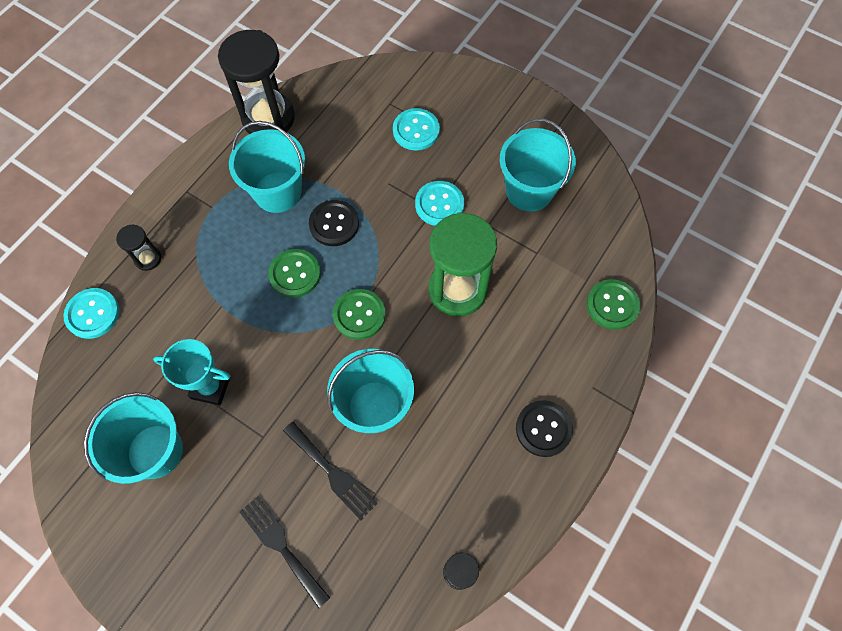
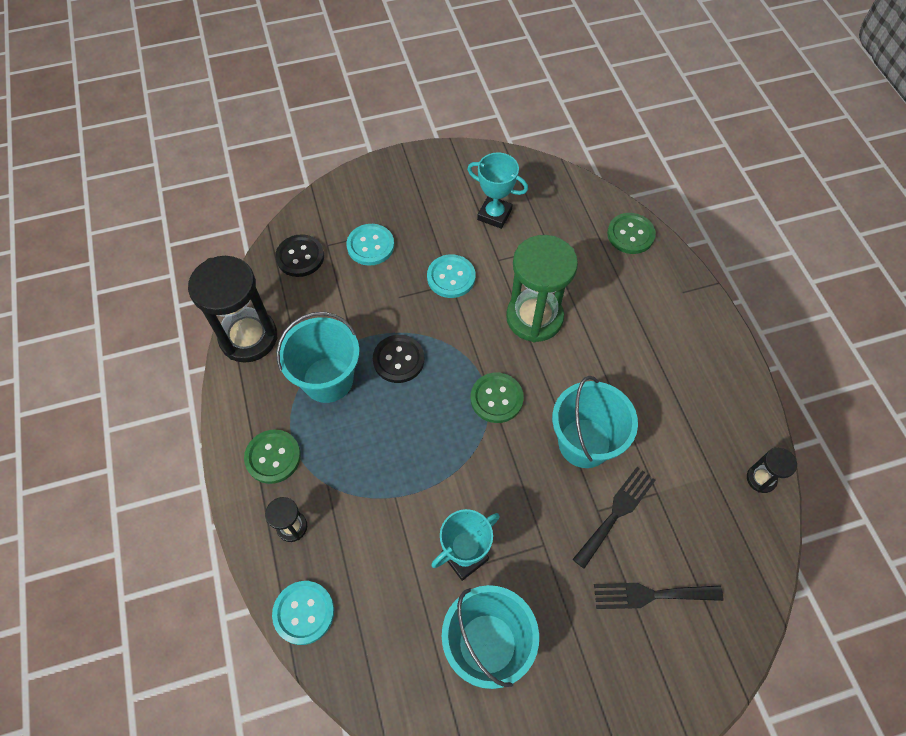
camera: 50 degrees left, 5 degrees down
(295, 274) = (417, 419): green button -> green button (273, 457)
(332, 473) = (616, 513): black fork -> black fork turned 45 degrees counterclockwise
(529, 191) = (494, 215): turquoise bucket -> turquoise trophy
(543, 429) = (691, 344): black button -> black button (300, 257)

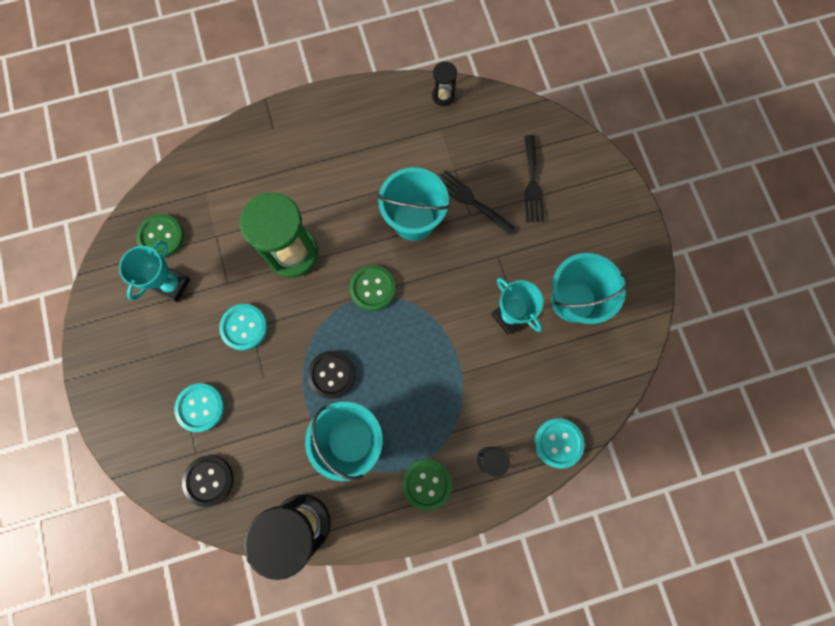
camera: 90 degrees left, 15 degrees up
(630, 234) = (207, 163): green button -> green button (161, 237)

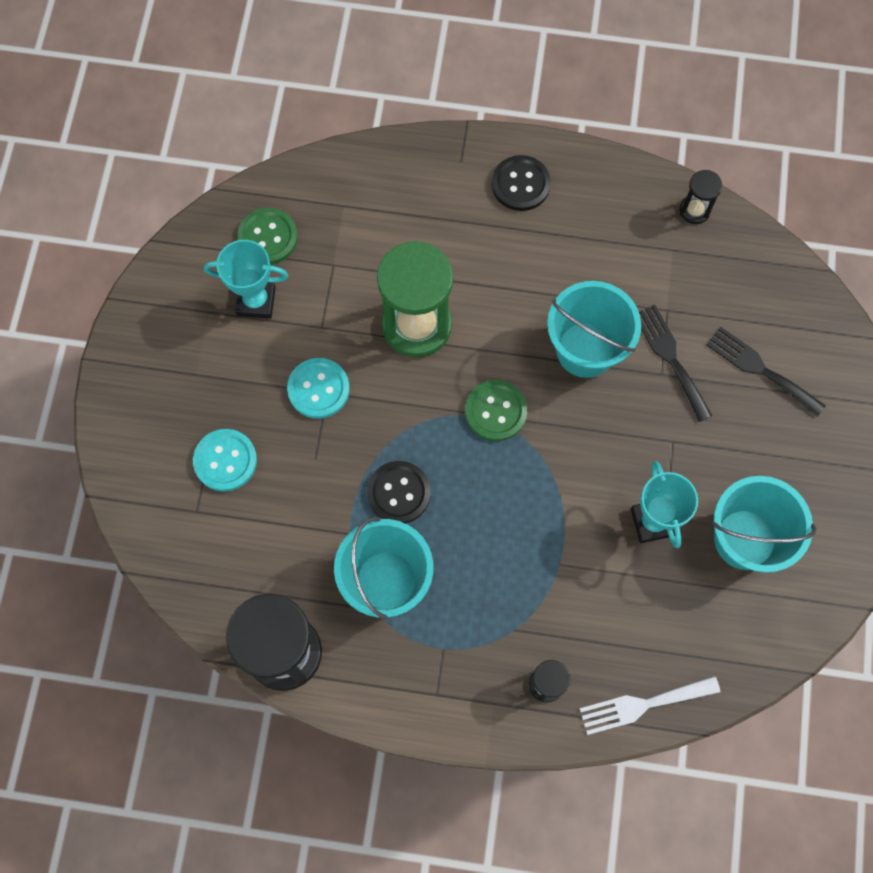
camera: 25 degrees right, 5 degrees down
(172, 285) = (256, 301): turquoise trophy -> turquoise trophy turned 45 degrees clockwise
(208, 480) = (197, 550): black button -> black button (520, 184)
(427, 484) = (455, 677): green button -> none
(532, 183) = (760, 369): black fork -> black fork turned 105 degrees clockwise
(558, 443) = (643, 705): turquoise button -> white fork

